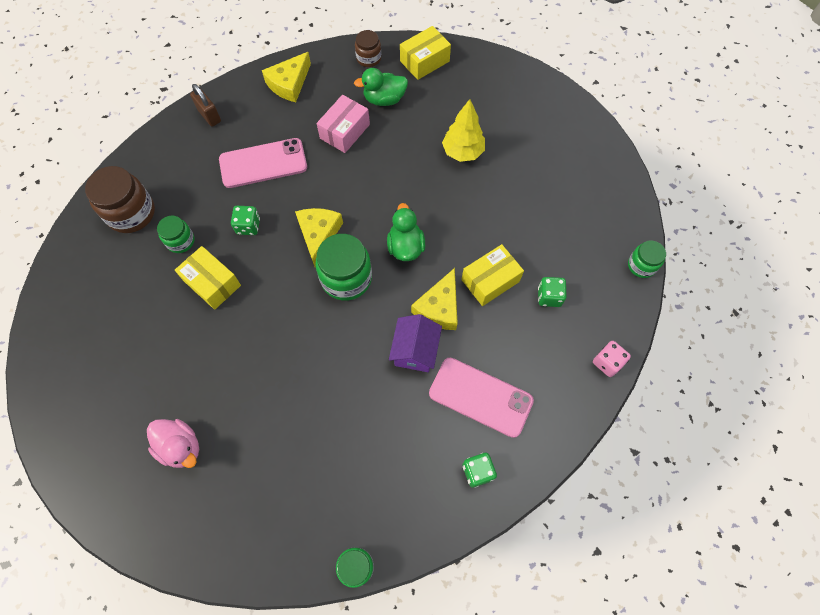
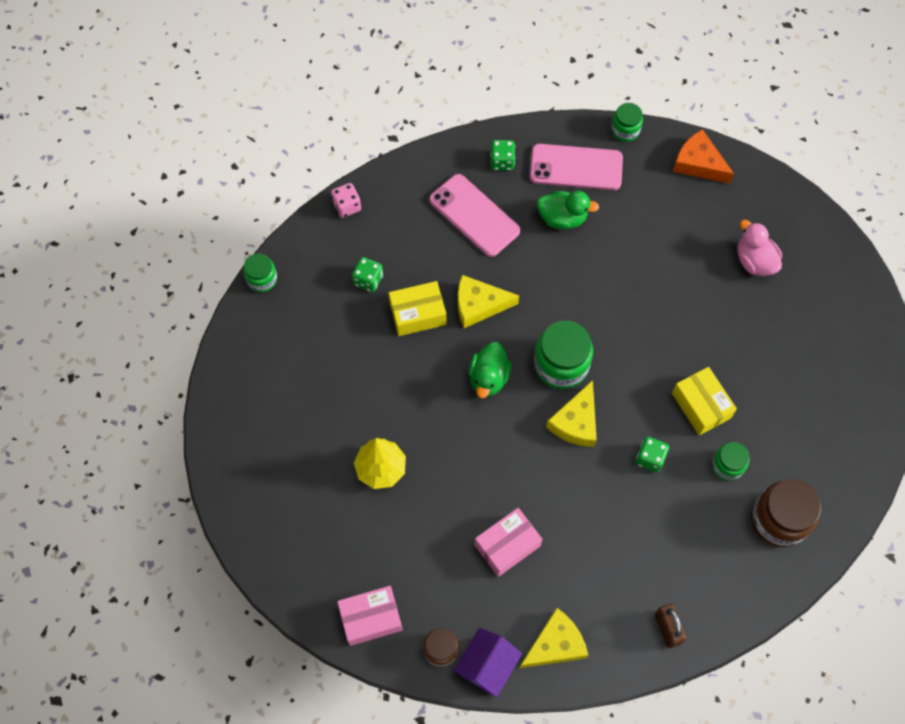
camera: 160 degrees left, 0 degrees up
(261, 550) = (698, 163): none -> orange cheese
(263, 163) = (615, 534): pink phone -> pink phone (576, 167)
(384, 99) = (444, 576): green duck -> green duck (562, 218)
(415, 350) = (517, 273): purple house -> purple house (487, 666)
(424, 61) = (371, 618): yellow box -> pink box
(439, 307) = (479, 305): yellow cheese -> yellow cheese turned 135 degrees counterclockwise

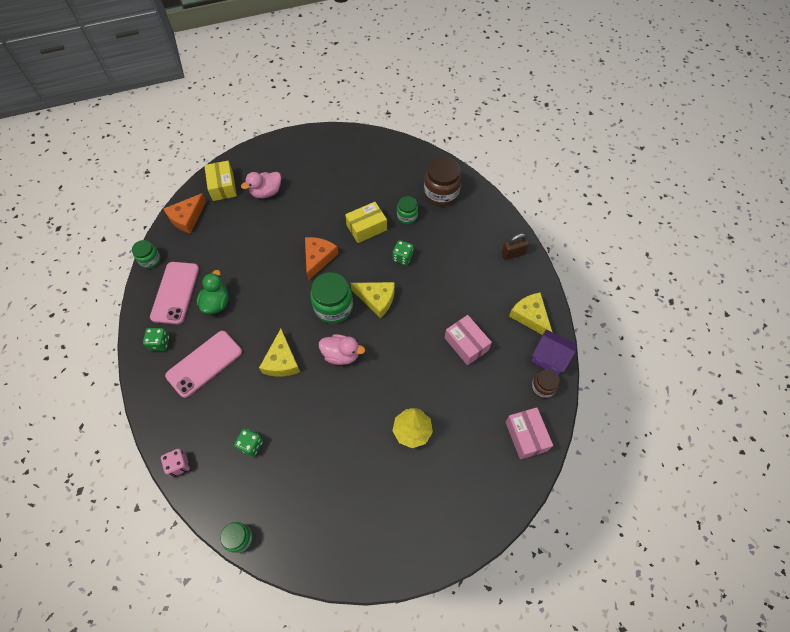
camera: 90 degrees left, 5 degrees down
(418, 314) = (285, 405): yellow box -> yellow box (223, 186)
(488, 378) = (341, 355): green duck -> pink duck
(641, 340) = (318, 258): none -> orange cheese

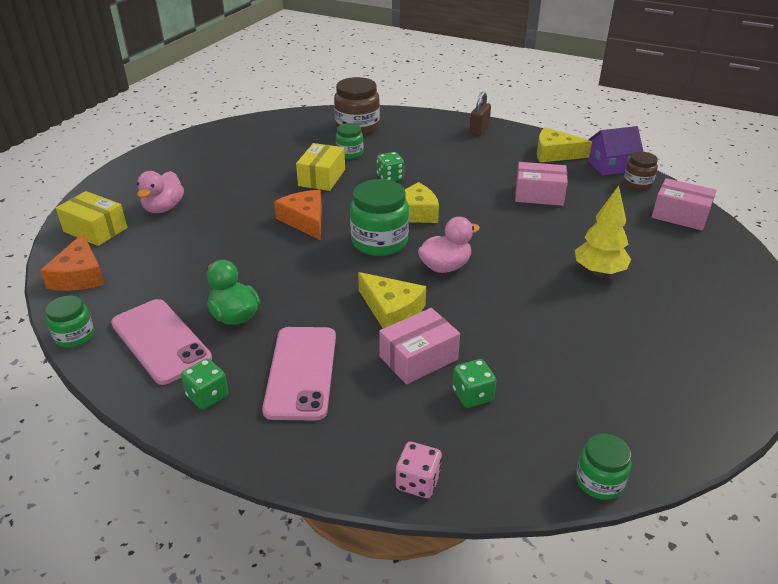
camera: 45 degrees left, 25 degrees down
(256, 402) = (418, 358): none -> pink box

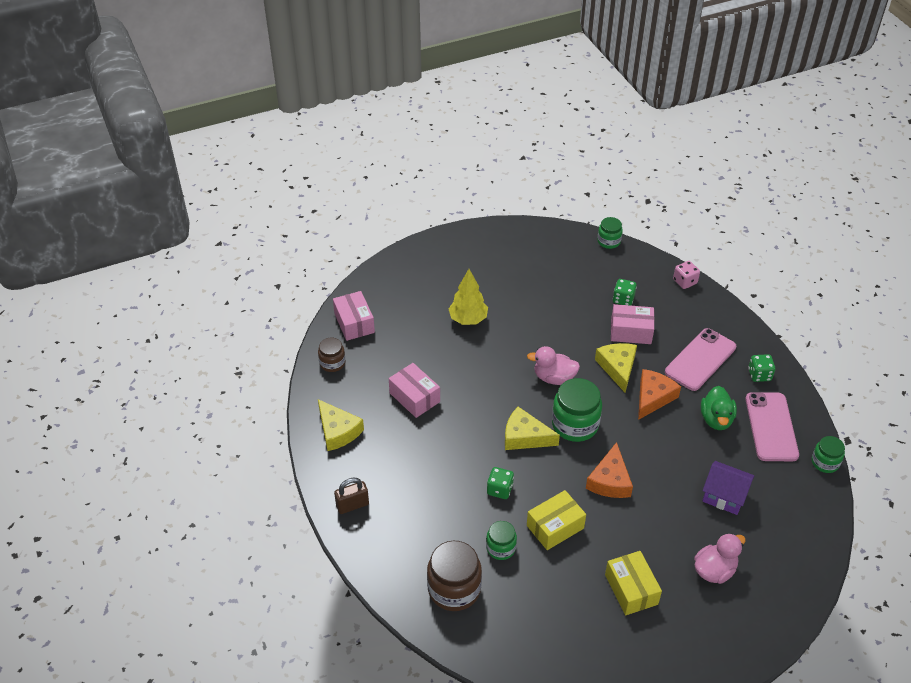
camera: 140 degrees left, 10 degrees up
(80, 275) = (809, 522): orange cheese -> orange cheese (653, 397)
(95, 230) = (783, 575): yellow box -> yellow box (631, 589)
(611, 166) = (320, 390): purple house -> purple house (724, 496)

